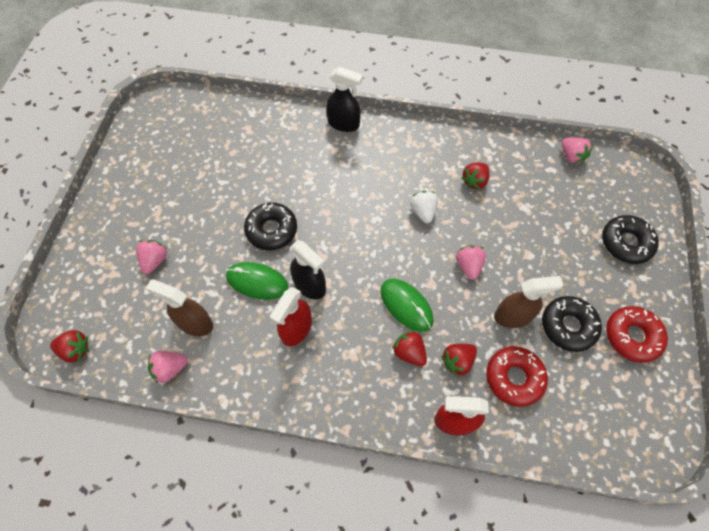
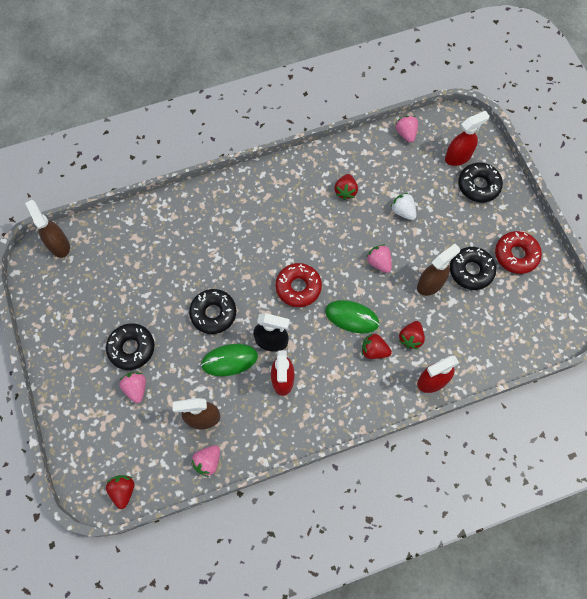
camera: 30 degrees left, 5 degrees up
(75, 350) = (123, 491): red strawberry -> red strawberry turned 75 degrees counterclockwise
(176, 222) = (131, 348): none -> black donut
(179, 103) = (59, 245): none -> brown spray bottle
(344, 124) = (213, 193): black spray bottle -> none
(423, 212) = (321, 237): white strawberry -> white strawberry (403, 211)
(514, 378) = (454, 328): red donut -> red donut (298, 287)
(571, 156) = (406, 134): pink strawberry -> pink strawberry turned 135 degrees counterclockwise
(618, 204) = (458, 157): none -> red spray bottle

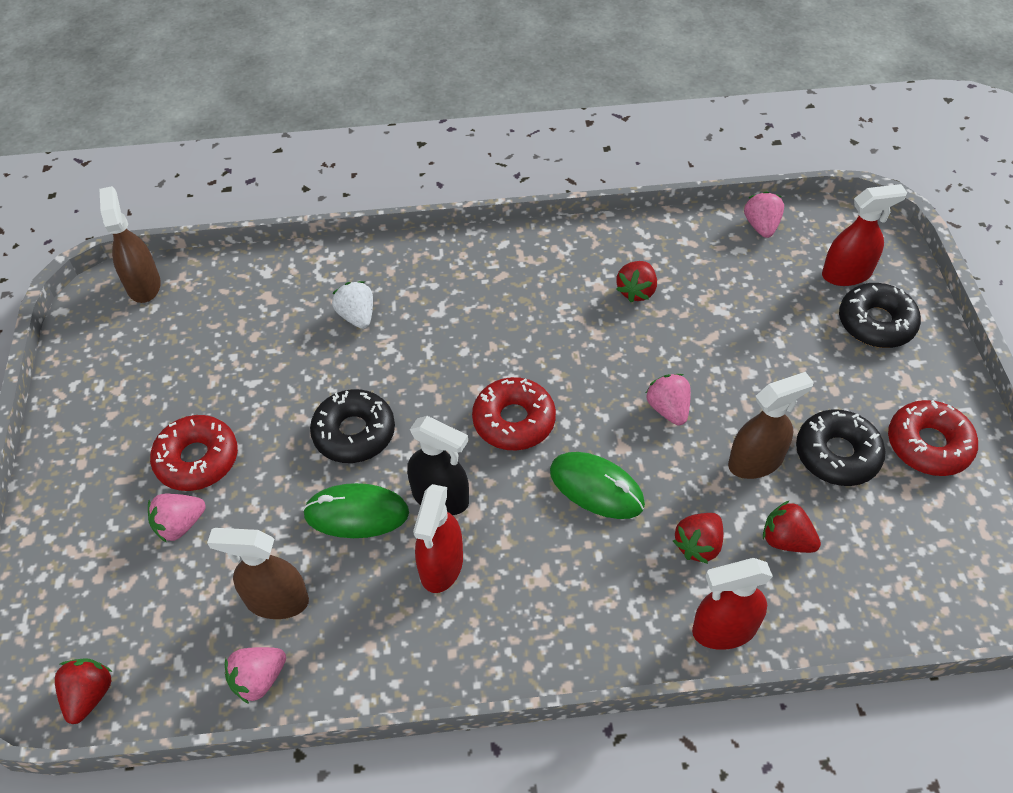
camera: 15 degrees right, 15 degrees down
(131, 348) = (197, 459): black donut -> red donut
(136, 388) = (180, 525): pink strawberry -> pink strawberry turned 120 degrees counterclockwise
(374, 350) = (623, 552): red strawberry -> red strawberry (786, 540)
(403, 211) = (730, 338): white strawberry -> white strawberry (357, 316)

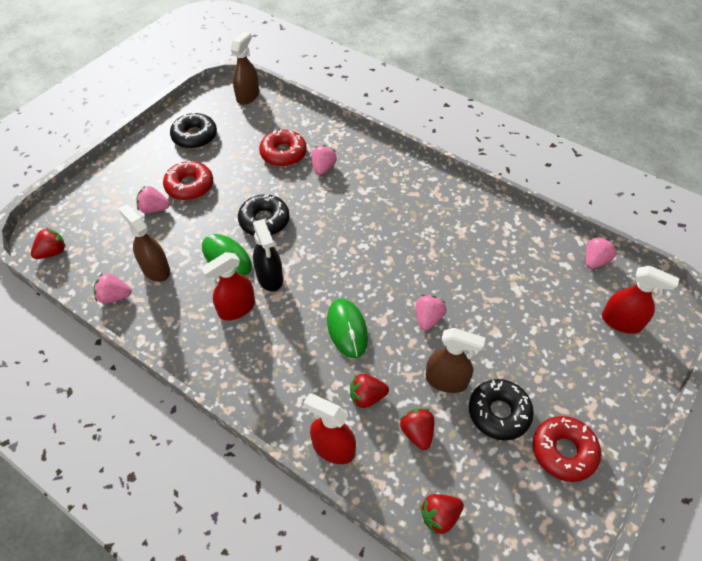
camera: 40 degrees right, 0 degrees up
(357, 316) = (323, 168): white strawberry -> pink strawberry
(514, 421) = (342, 267): red donut -> red donut (283, 153)
(636, 291) = (478, 247): red strawberry -> red strawberry (439, 516)
(876, 323) = (609, 361): black donut -> black donut (194, 136)

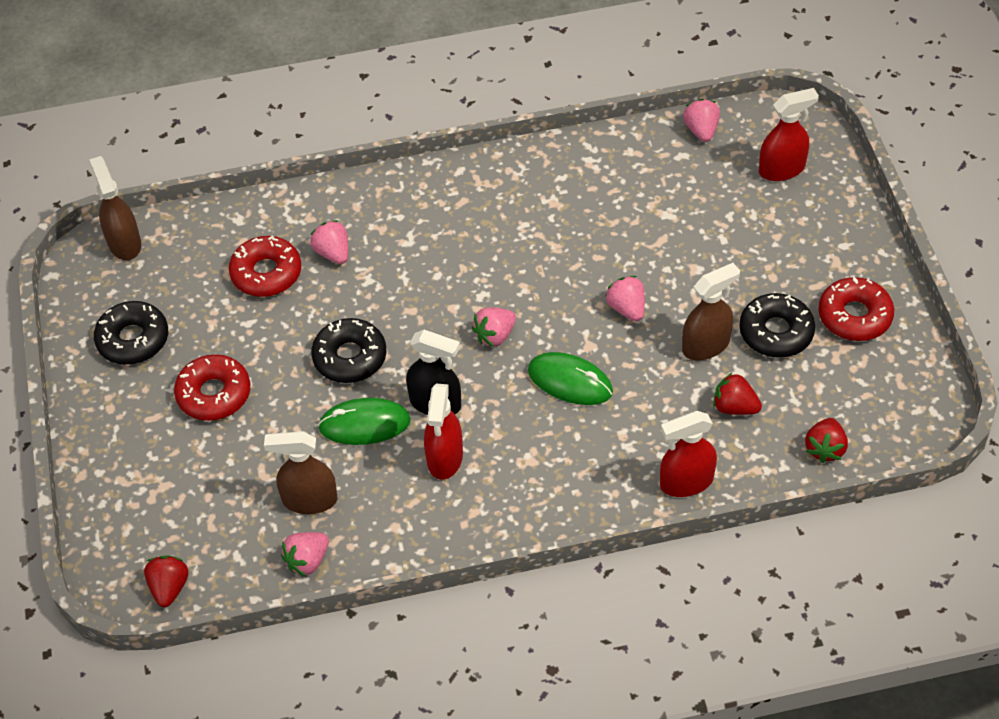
camera: 45 degrees left, 0 degrees up
(154, 209) = (212, 450): pink strawberry -> pink strawberry (495, 335)
(367, 397) = (661, 419): red strawberry -> none

